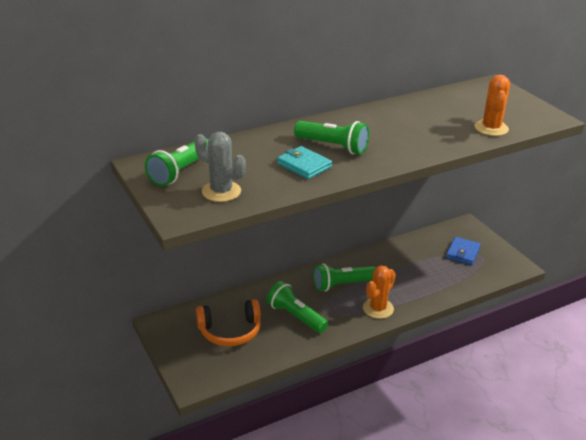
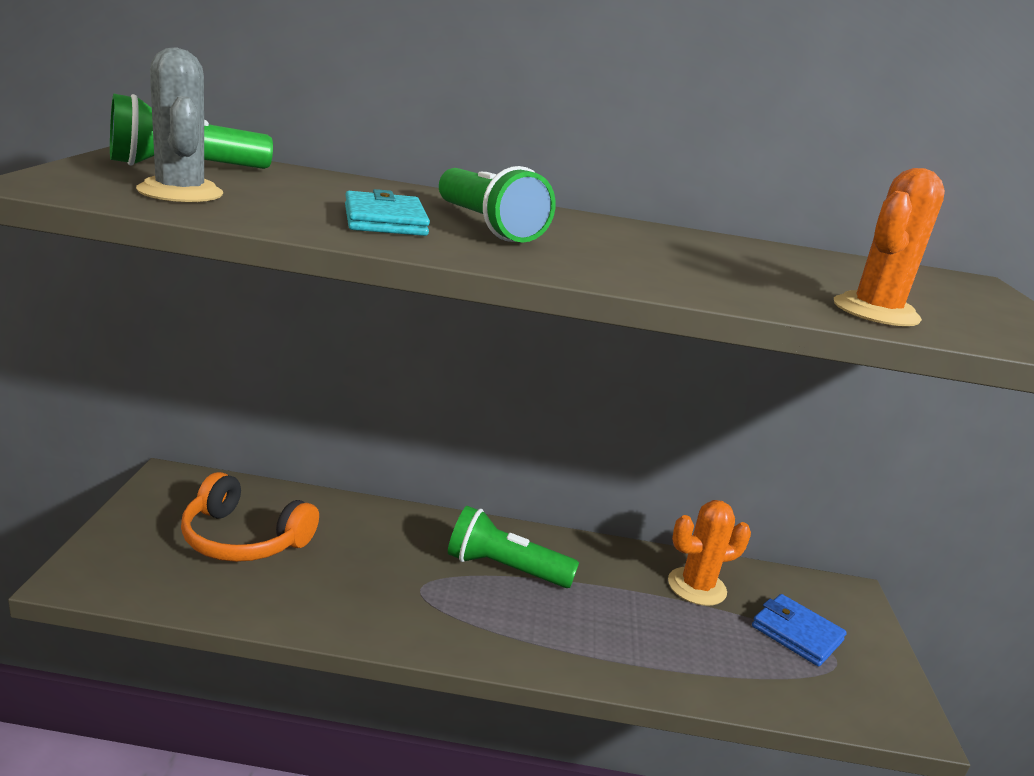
camera: 30 degrees right, 10 degrees down
(296, 316) = (367, 572): green flashlight -> none
(378, 308) = (522, 636): orange cactus -> orange cactus (696, 587)
(462, 253) = (796, 633): blue wallet -> blue wallet turned 75 degrees clockwise

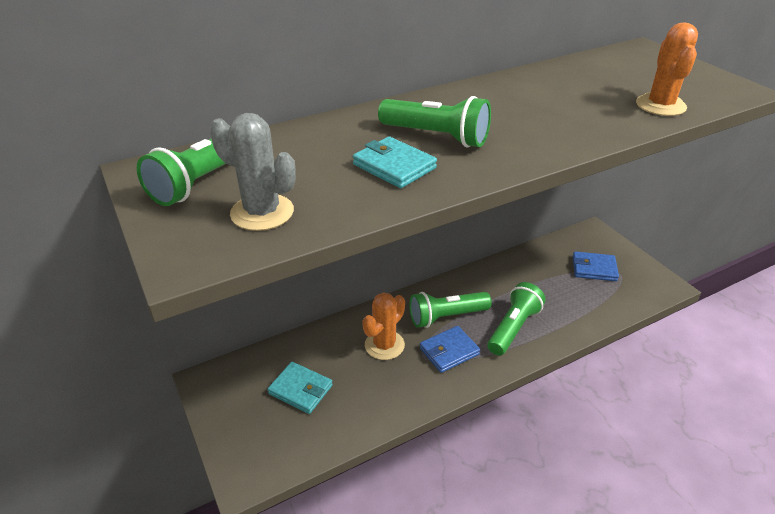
camera: 30 degrees left, 15 degrees up
(244, 538) = (300, 390): orange headphones -> turquoise wallet
(460, 602) = (449, 351): none -> blue wallet
(580, 629) = (513, 328): none -> green flashlight
(696, 587) = (534, 269): orange cactus -> orange cactus (384, 345)

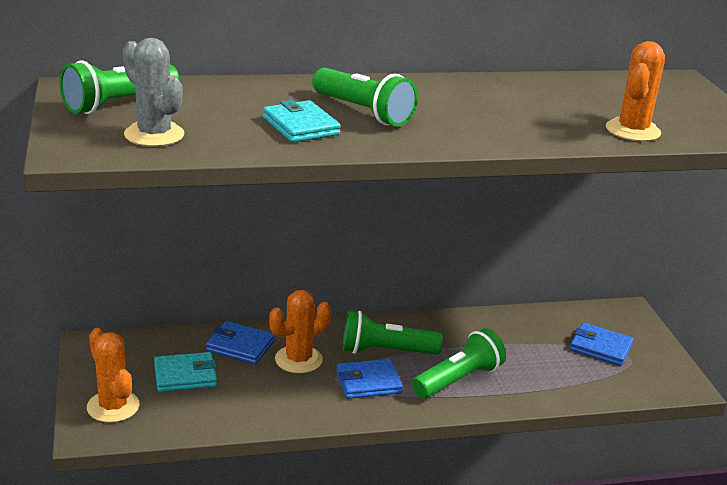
camera: 15 degrees right, 10 degrees down
(253, 443) = (113, 406): none -> orange cactus
(300, 390) = (185, 376): turquoise wallet -> turquoise wallet turned 60 degrees counterclockwise
(332, 345) = (240, 346): none -> blue wallet

